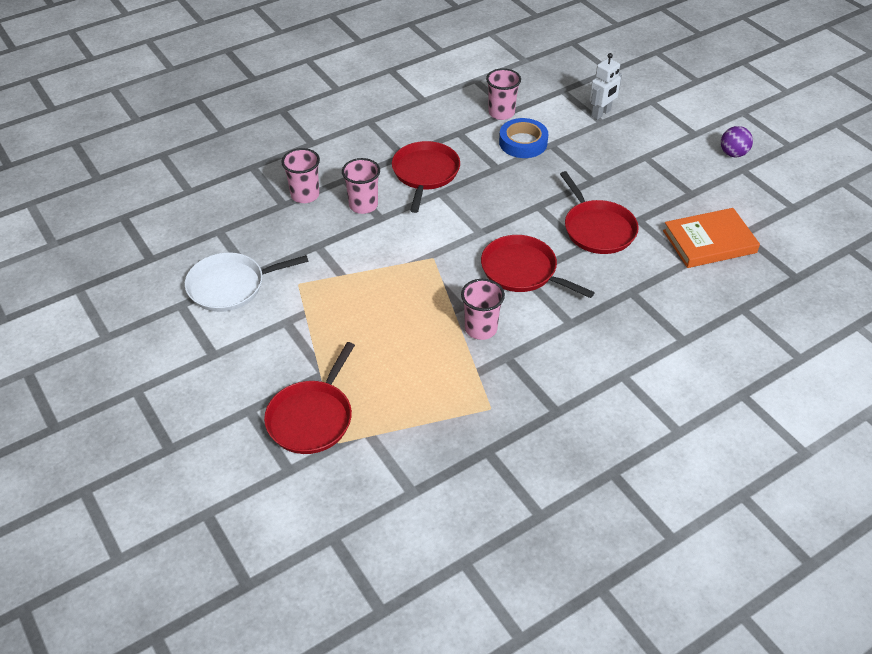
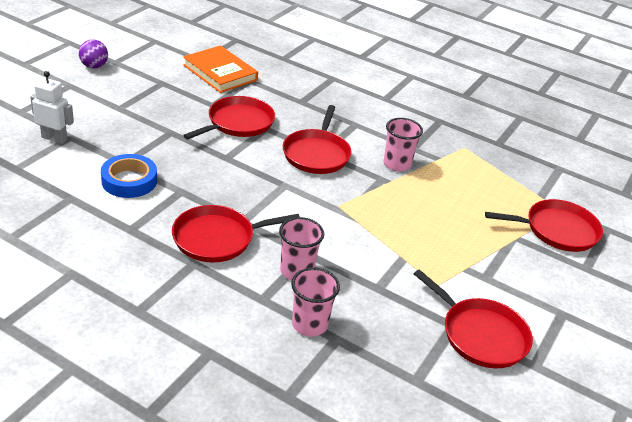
camera: 120 degrees left, 10 degrees down
(230, 286) = (480, 335): white pan -> red pan
(501, 113) = (78, 204): pink cup -> none

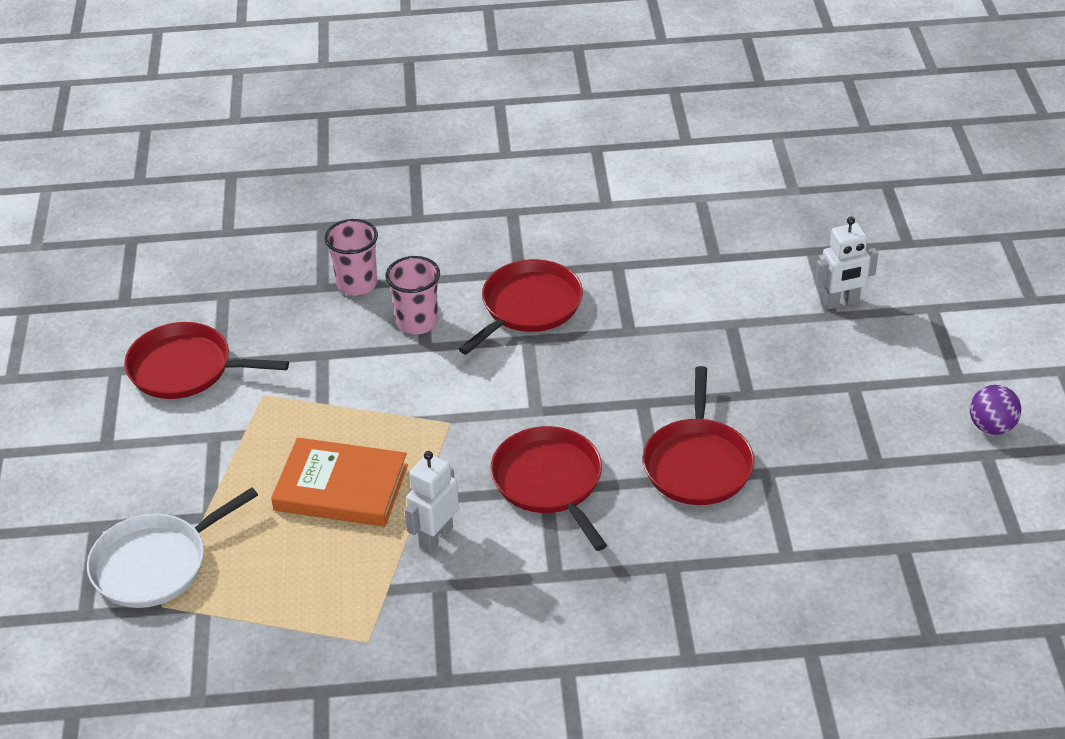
camera: 150 degrees right, 5 degrees up
(129, 181) = (694, 308): blue tape -> none
(220, 72) = (843, 540): orange book -> orange book (341, 488)
(397, 164) = (436, 537): pink cup -> white robot
(557, 230) = (155, 564): red pan -> white pan

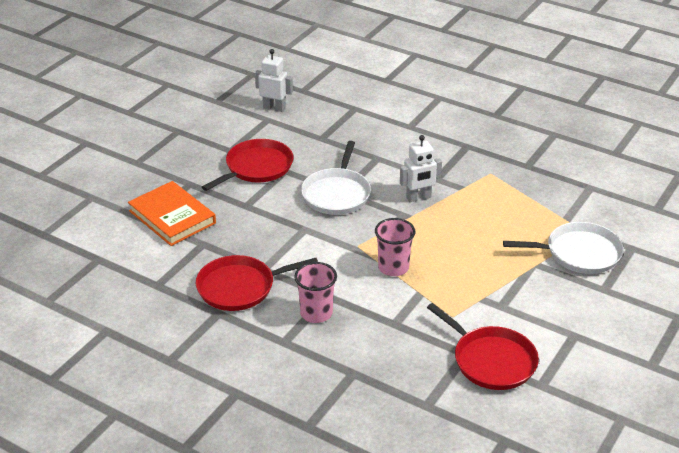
camera: 145 degrees left, 5 degrees down
(341, 488) = (448, 242): orange book -> orange book (172, 217)
(357, 284) = (328, 362): pink cup -> pink cup (393, 267)
(549, 482) = (337, 194): red pan -> white pan
(841, 302) = (76, 200): white robot -> white robot (274, 108)
(991, 427) = (108, 119): purple ball -> none

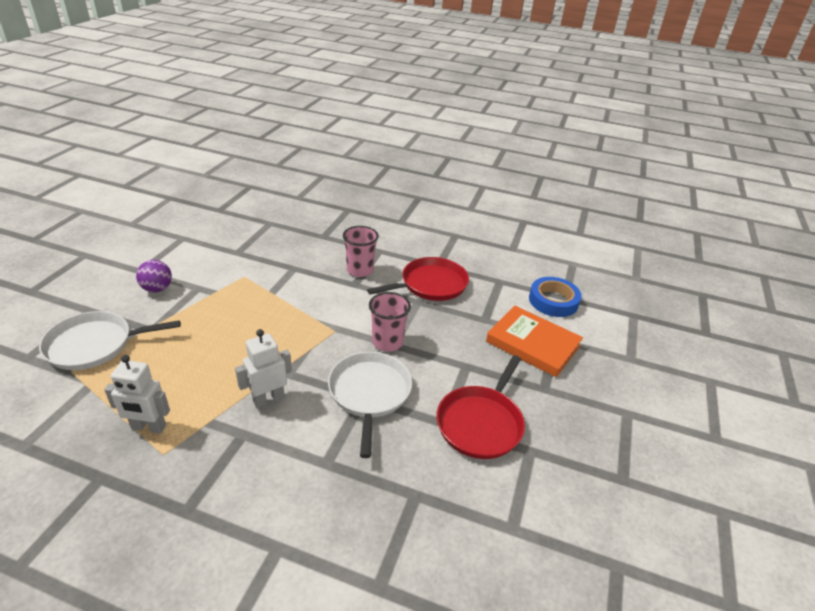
camera: 165 degrees right, 0 degrees up
(115, 256) = (553, 301): none -> blue tape
(274, 108) = (515, 562): white robot -> white robot (148, 427)
(393, 267) = (297, 312): pink cup -> pink cup (387, 342)
(491, 360) = (217, 249): red pan -> none
(544, 308) = (157, 289): none -> purple ball

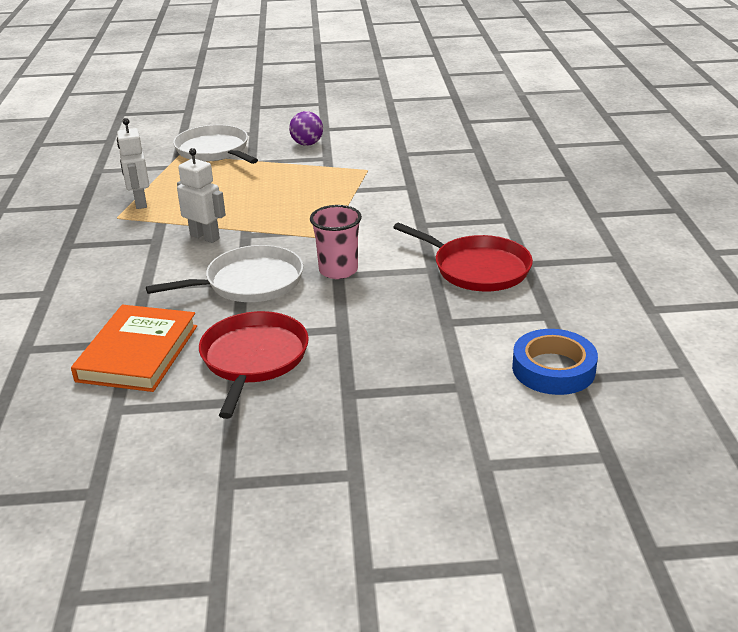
camera: 70 degrees right, 5 degrees down
(360, 270) = (451, 220): pink cup -> none
(481, 423) = (253, 359): red pan -> red pan turned 90 degrees clockwise
(532, 344) = (431, 368): orange book -> orange book (138, 353)

